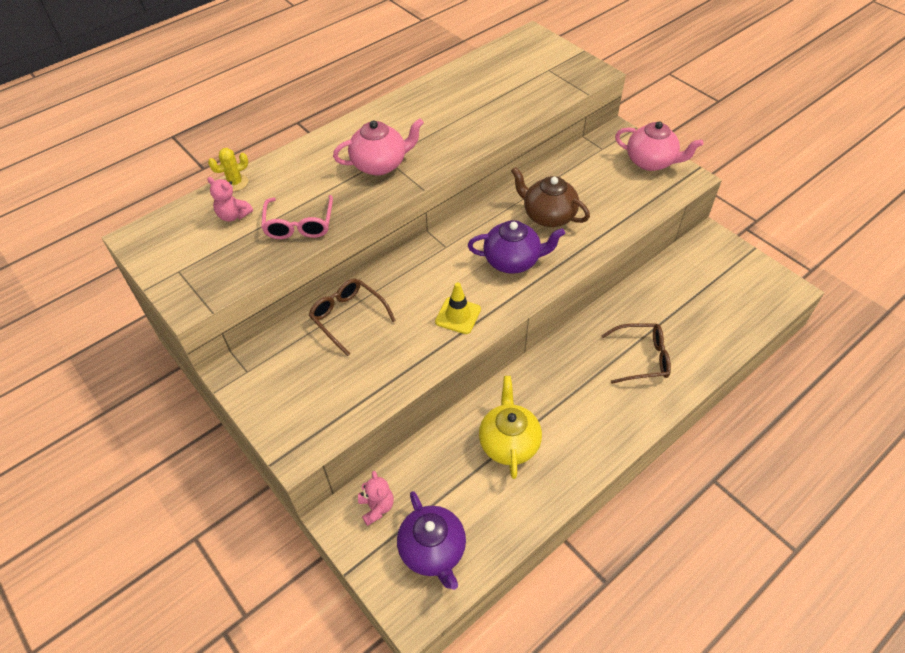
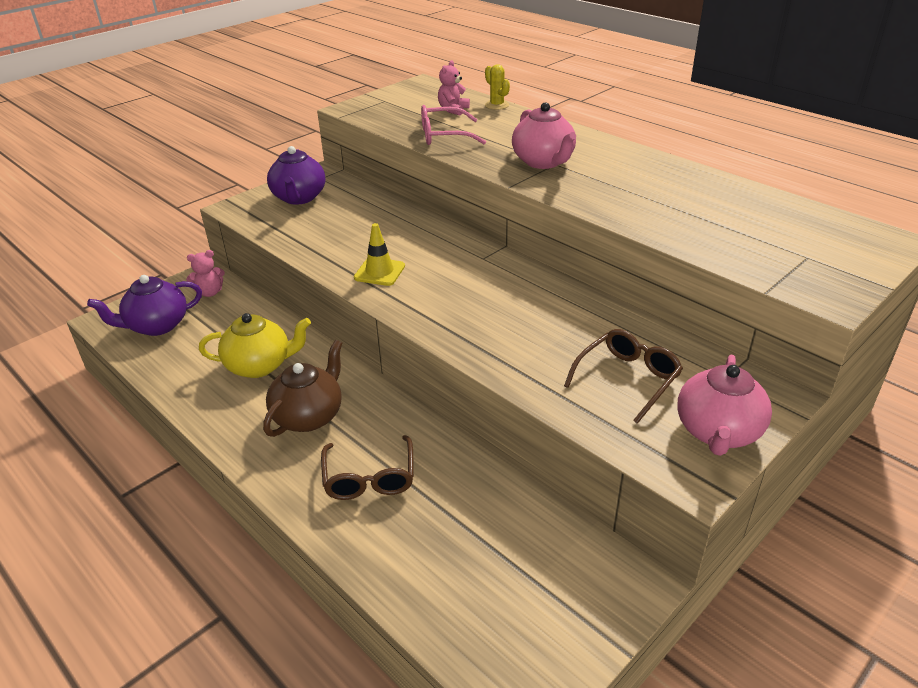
camera: 85 degrees right, 15 degrees down
(348, 317) = (379, 213): brown glasses -> brown glasses (627, 379)
(512, 261) = (466, 303): purple teapot -> purple teapot (299, 198)
(548, 216) = (554, 328): brown teapot -> brown teapot (309, 416)

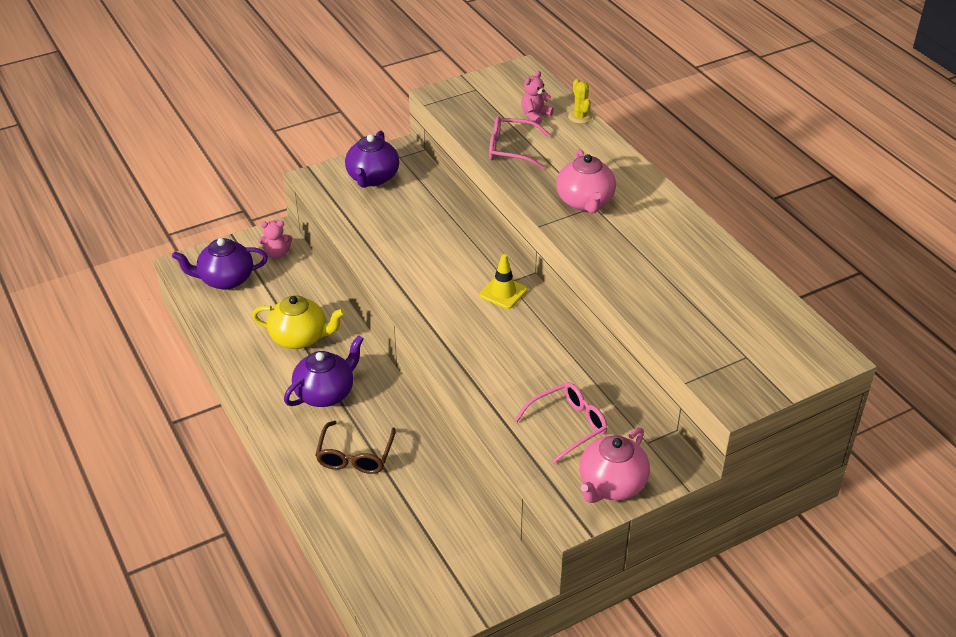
camera: 15 degrees right, 5 degrees up
(309, 416) = (325, 393): brown teapot -> purple teapot
(379, 272) = (414, 278): yellow traffic cone -> yellow traffic cone (503, 292)
(627, 379) = (568, 425): brown glasses -> pink glasses

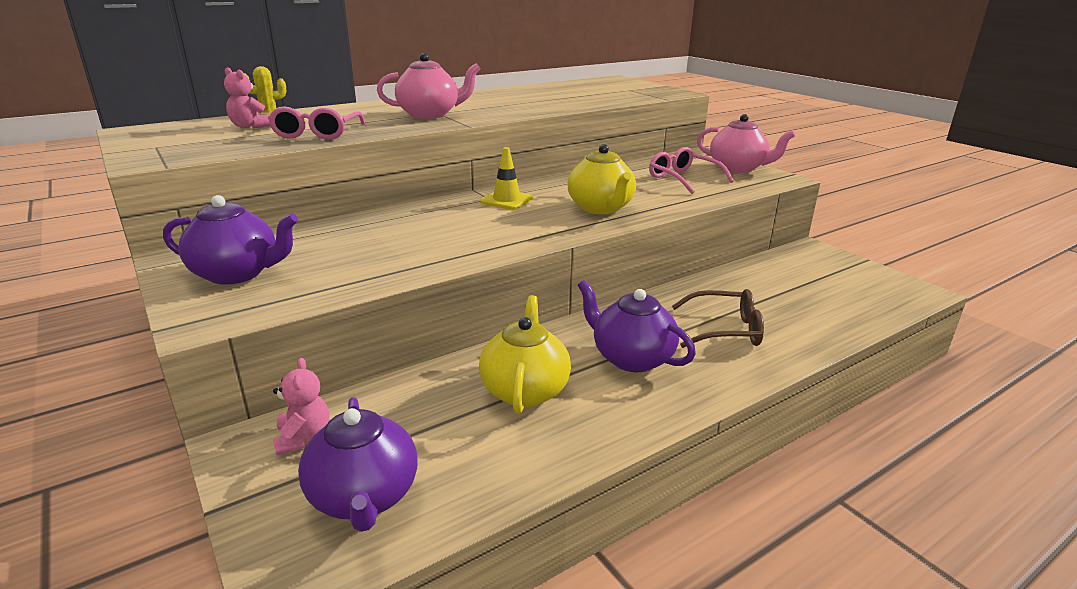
camera: 95 degrees left, 15 degrees down
(478, 350) = (601, 208): none -> yellow teapot

